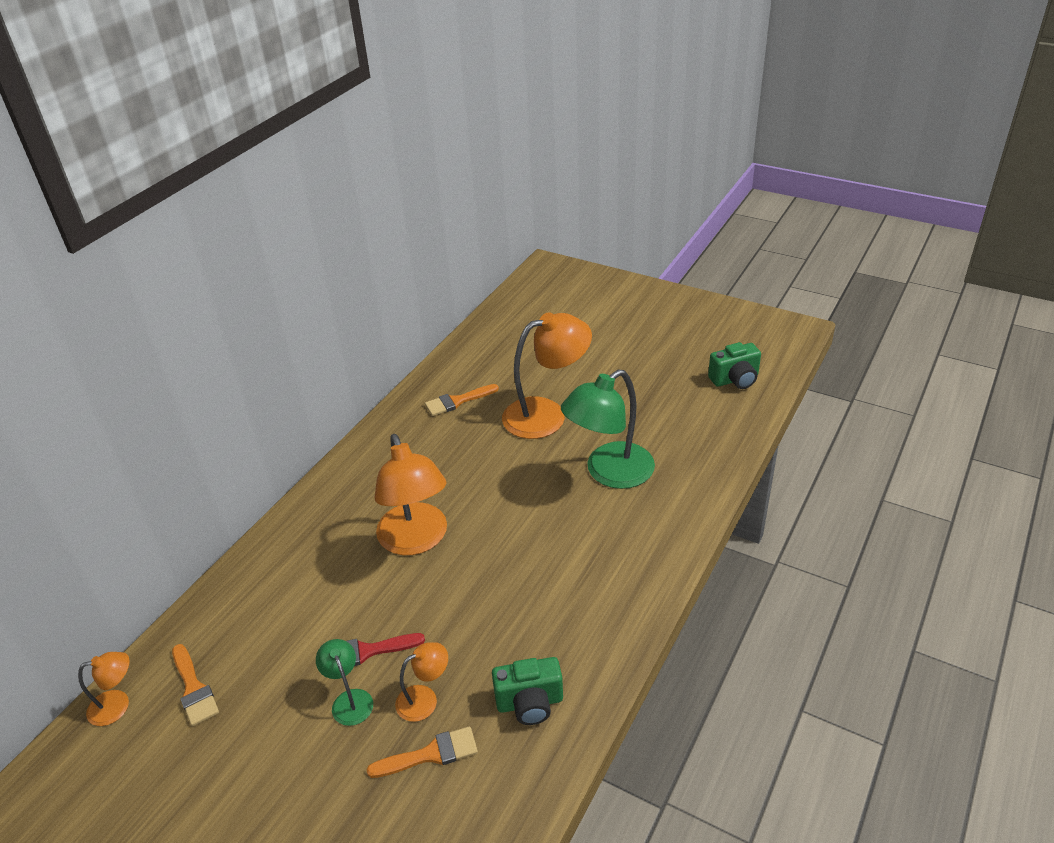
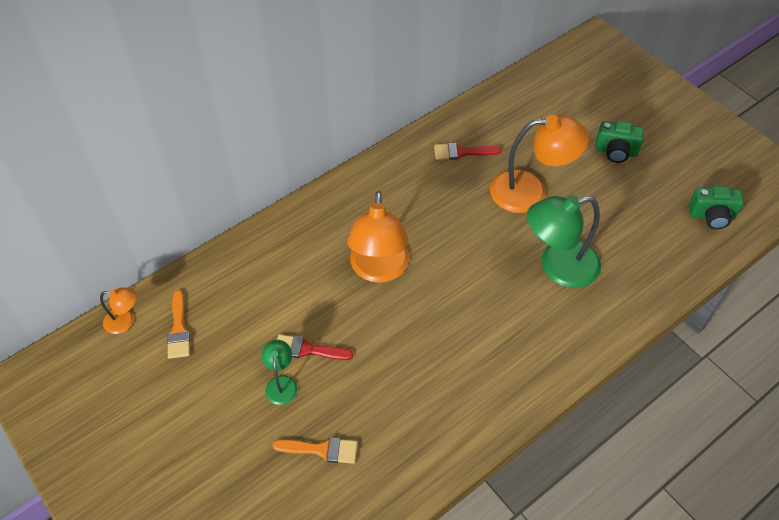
camera: 20 degrees right, 15 degrees up
(424, 699) = (334, 405): orange lamp -> none
(457, 401) = (462, 152): orange brush -> red brush
(530, 703) = (408, 440): green camera -> green camera (615, 151)

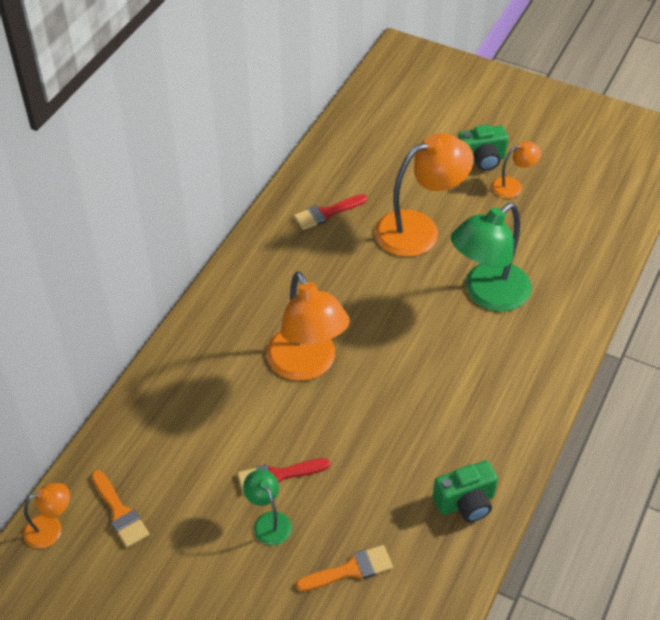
camera: 25 degrees left, 5 degrees down
(630, 182) = (512, 186): none -> orange lamp
(711, 216) = (605, 192): green camera -> green camera (465, 502)

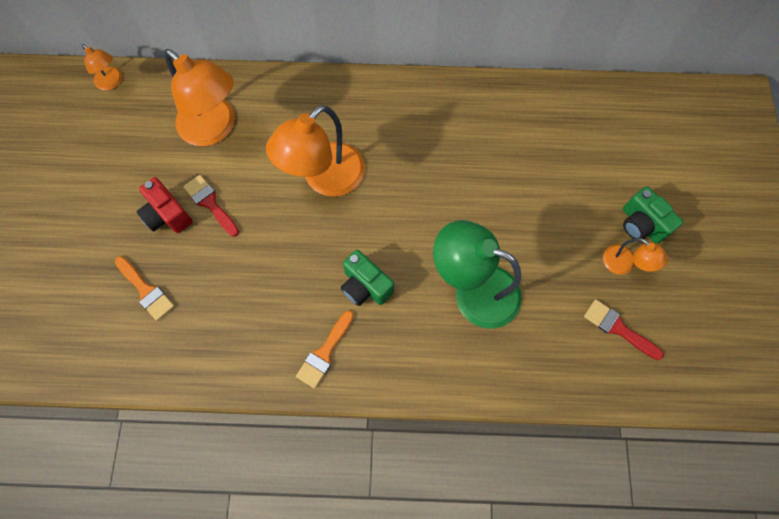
camera: 65 degrees right, 20 degrees up
(120, 512) = (140, 116): orange brush -> orange brush (325, 352)
(268, 521) = (168, 215): green lamp -> red camera
(326, 213) = (495, 124): red brush -> red brush (618, 328)
(419, 229) = (519, 204): orange lamp -> orange lamp (215, 129)
(465, 502) = (240, 354): green camera -> green camera (365, 286)

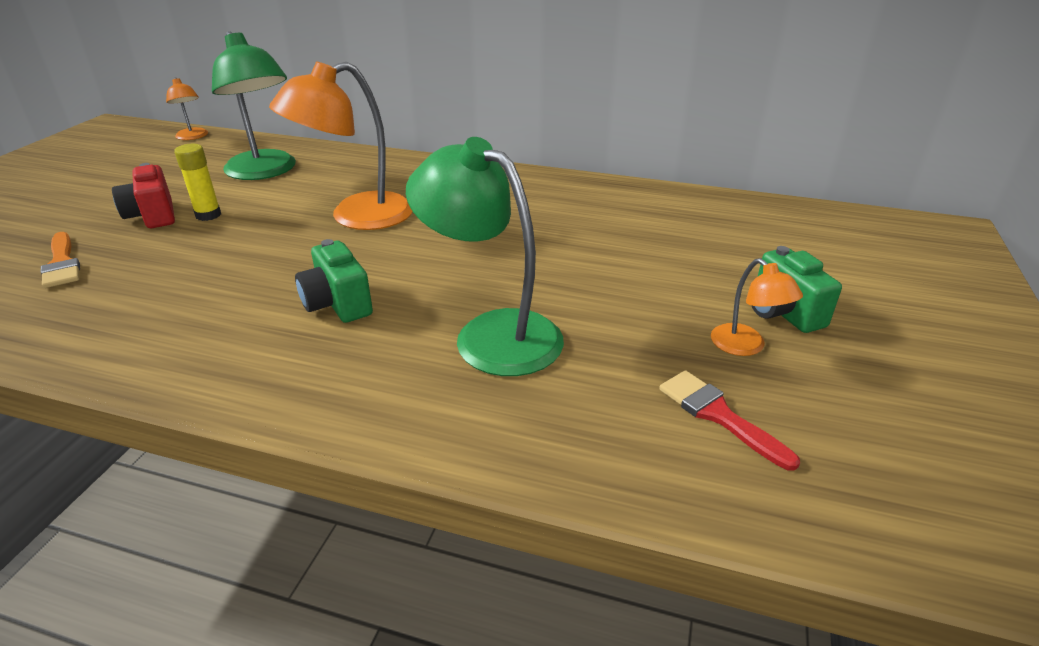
camera: 15 degrees right, 35 degrees down
(210, 203) = (208, 215): red brush -> yellow glue stick
(215, 129) = (265, 172): orange lamp -> green lamp
(325, 352) = (227, 355): orange brush -> none

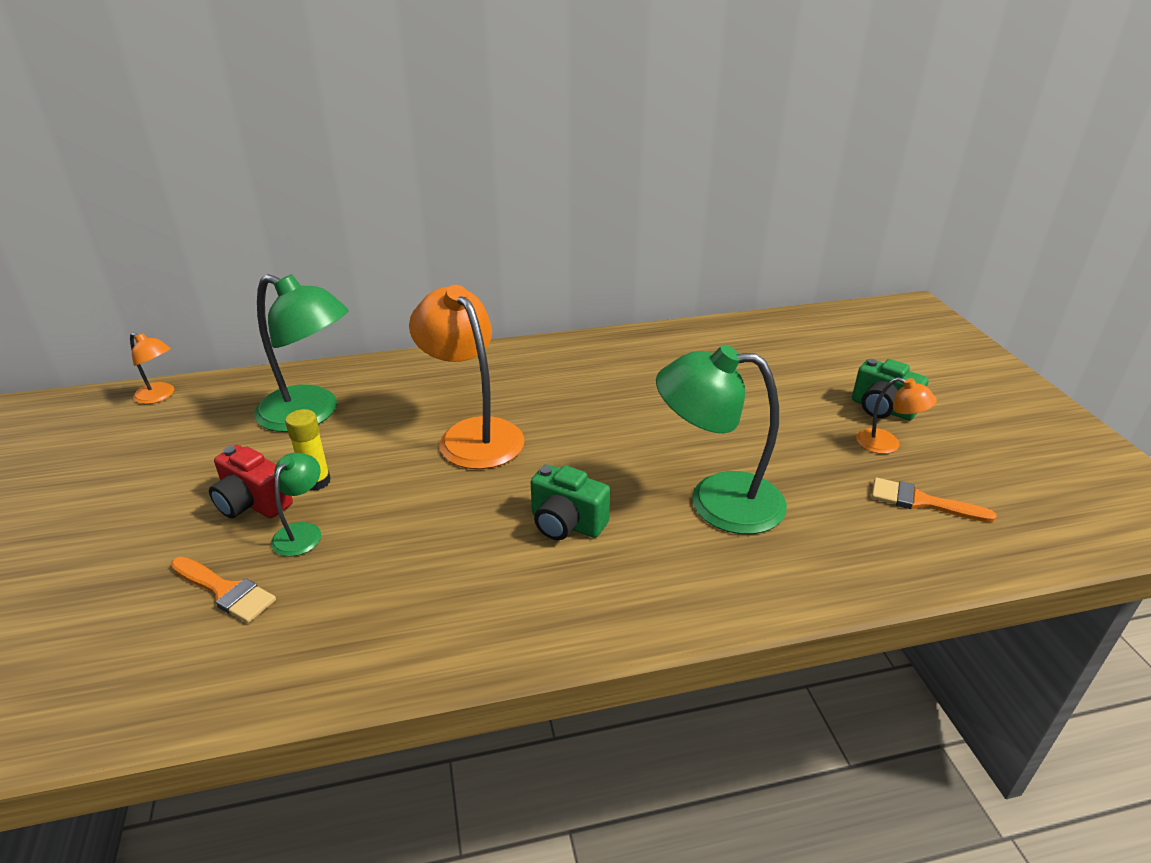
camera: 30 degrees left, 0 degrees up
(155, 244) = (302, 532): none -> green lamp
(356, 217) = (473, 434): orange lamp -> orange lamp turned 120 degrees clockwise
(718, 415) = (921, 502): red brush -> orange brush

